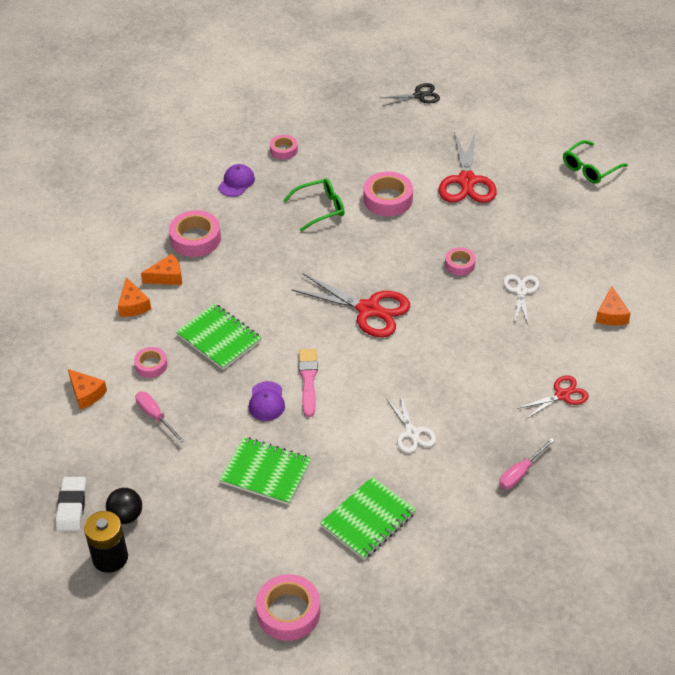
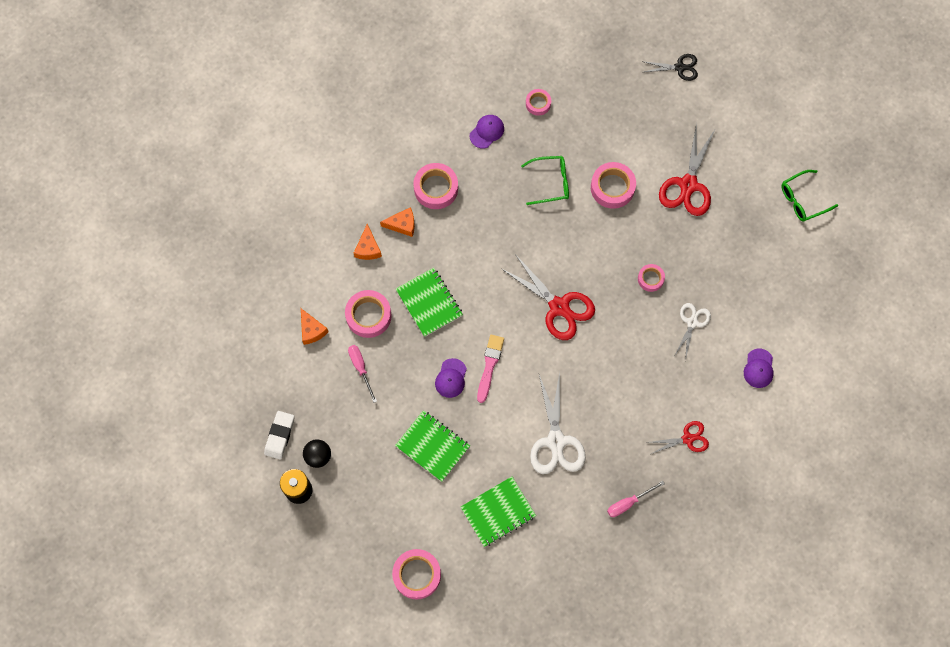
camera: 15 degrees right, 25 degrees up
(151, 365) = (368, 316): pink tape -> pink tape, size x1.71
(412, 433) = (556, 441): white scissors -> white scissors, size x1.73
(611, 314) = (758, 368): orange cheese -> purple cap

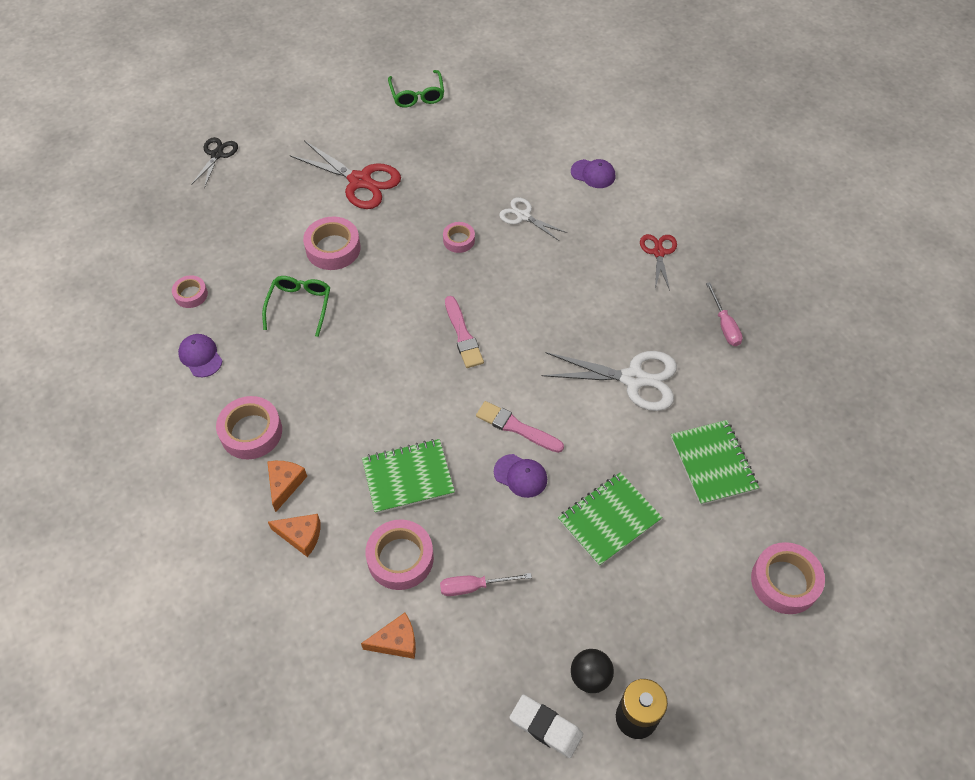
camera: 75 degrees left, 15 degrees down
(559, 307) = (463, 335): red scissors -> pink brush

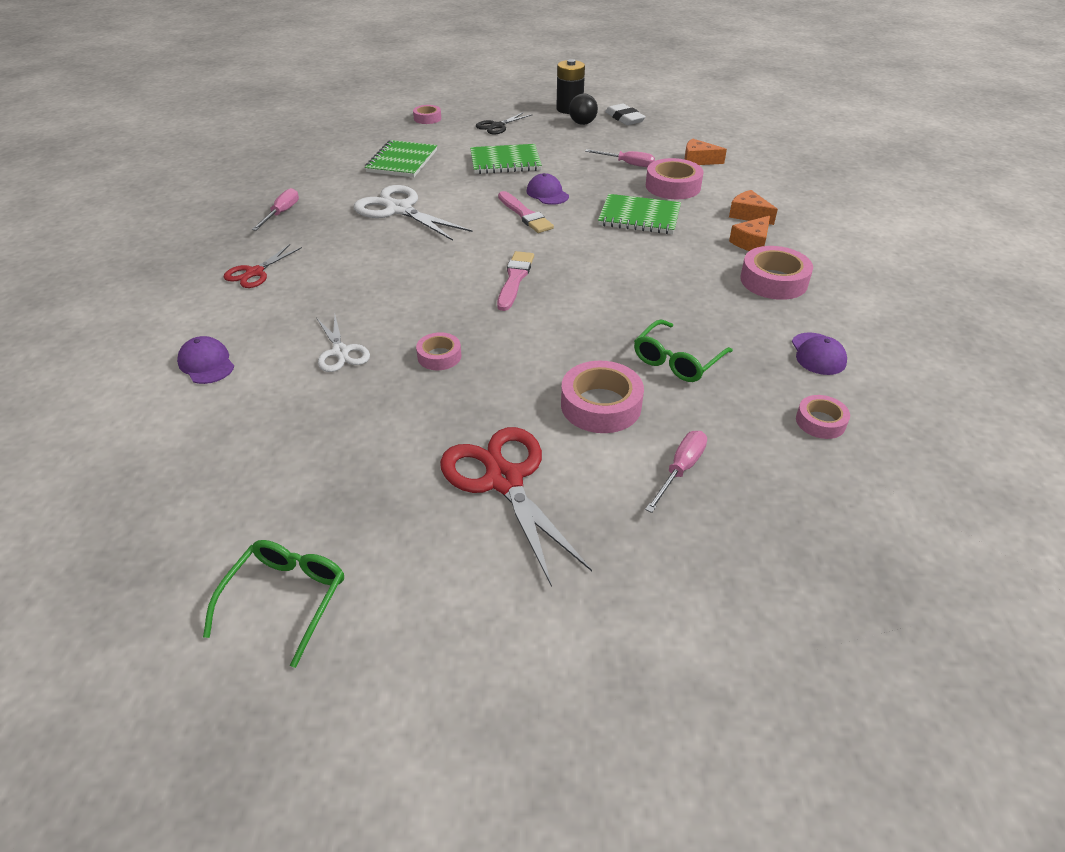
camera: 150 degrees left, 15 degrees down
(217, 155) = (728, 642): black scissors -> black scissors (497, 126)
(267, 226) = (680, 470): none -> pink screwdriver
(784, 581) = (427, 118): pink tape -> pink tape, size x0.59

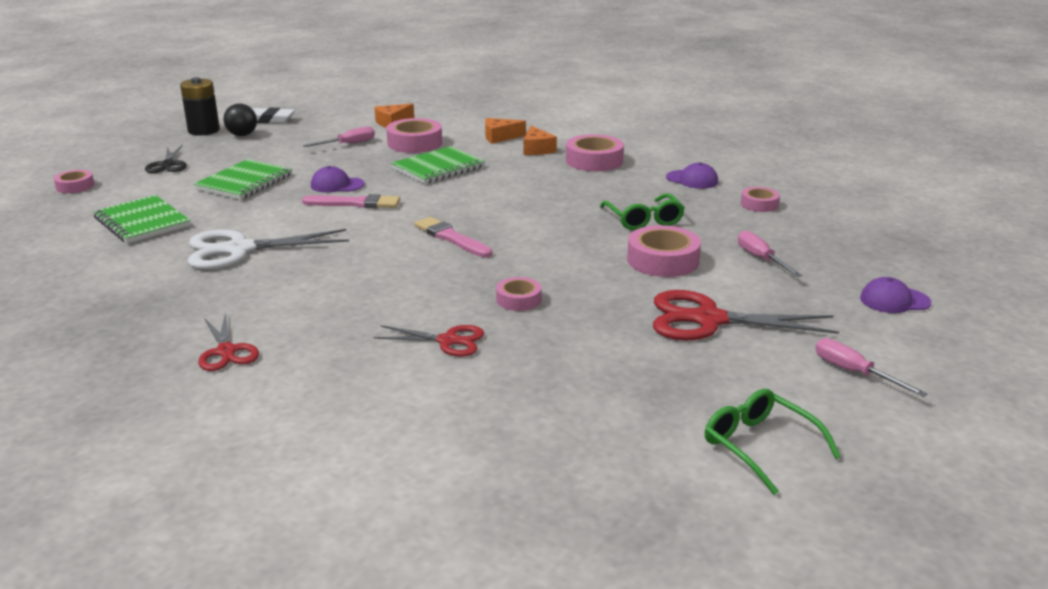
camera: 55 degrees left, 15 degrees down
(206, 363) = (364, 416): purple cap -> purple cap (894, 300)
(281, 213) = (123, 308): pink screwdriver -> pink screwdriver (854, 372)
(341, 352) = (448, 341): white scissors -> red scissors

